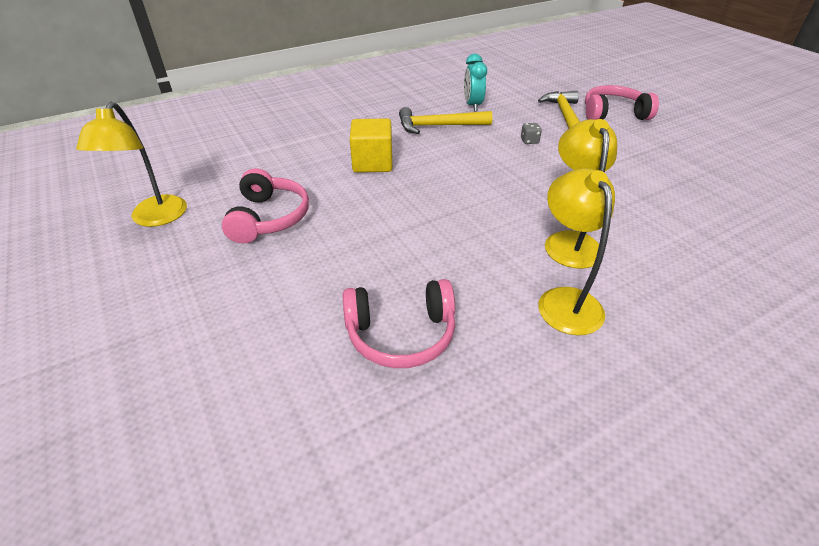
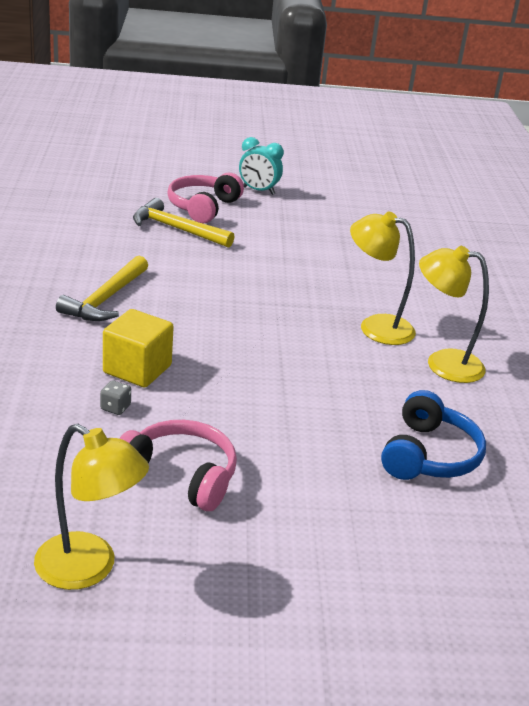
camera: 65 degrees left, 10 degrees down
(401, 334) = (429, 455): pink headphones -> blue headphones
(472, 105) = (85, 261): turquoise clock -> turquoise clock (258, 191)
(529, 141) = (201, 268): grey dice -> grey dice (115, 407)

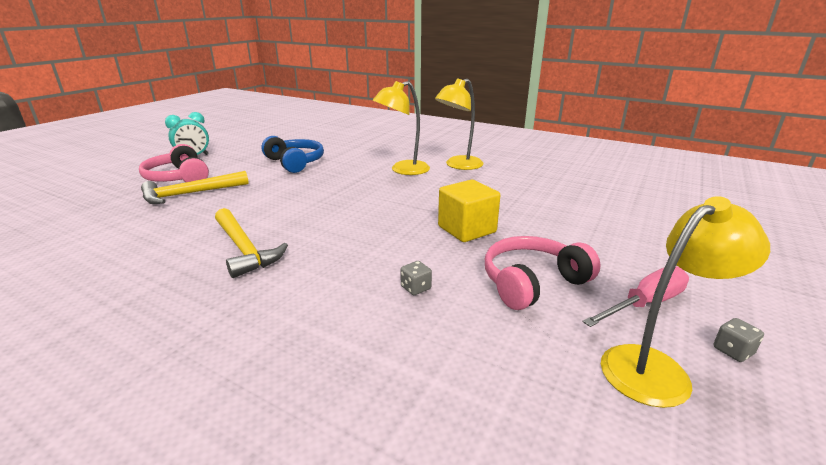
camera: 55 degrees left, 5 degrees down
(137, 369) = (368, 262): yellow cube -> yellow cube (467, 229)
(150, 622) = (733, 351): none -> grey dice
(196, 558) = (645, 304): none -> pink screwdriver
(429, 455) = (547, 193): blue headphones -> blue headphones (295, 162)

